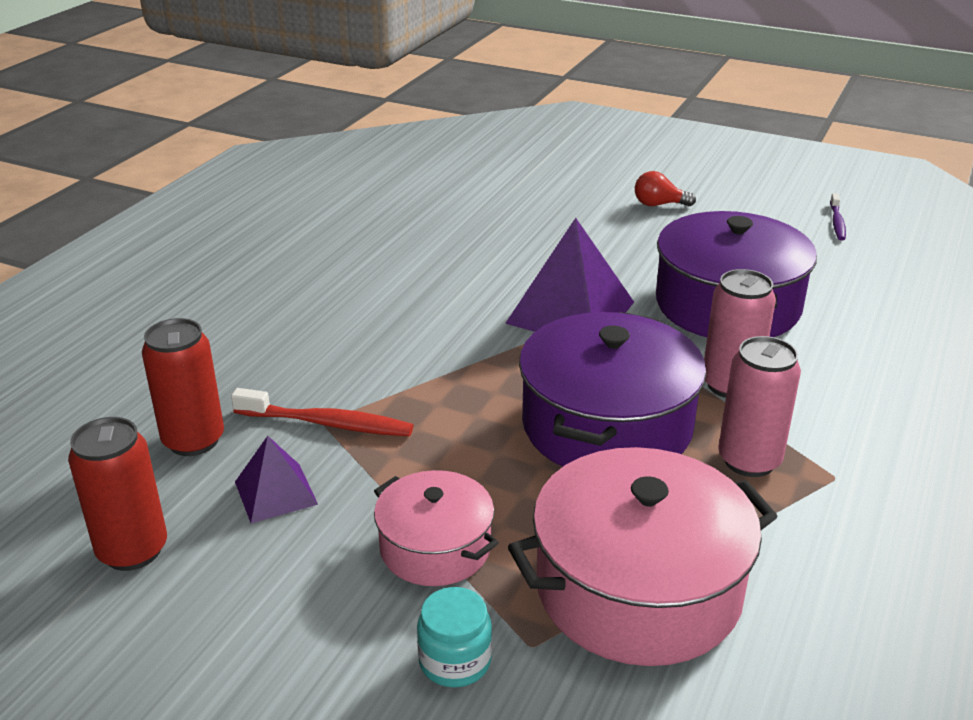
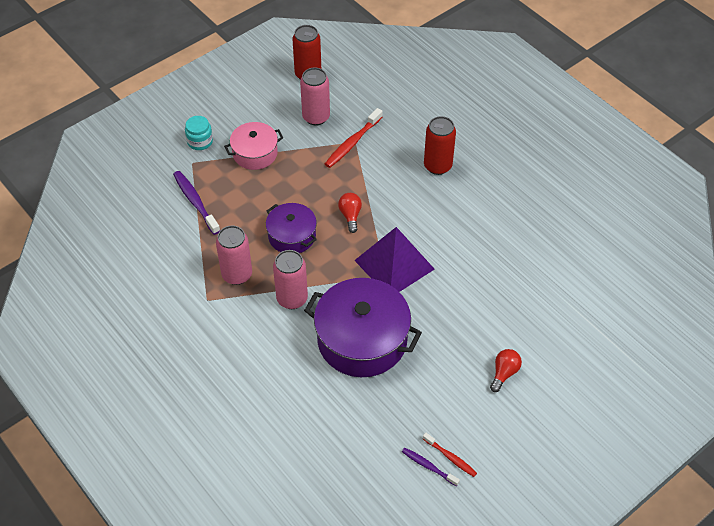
camera: 115 degrees right, 20 degrees up
(193, 440) = (365, 100): red can -> red can (437, 166)
(275, 493) = (316, 117): purple pyramid -> pink can
(508, 377) = (350, 216): none -> red light bulb
(607, 426) = (292, 236): purple pot -> purple pot, size x0.57
(638, 589) = (195, 202): pink pot -> purple toothbrush
(808, 213) = (450, 457): none -> red toothbrush

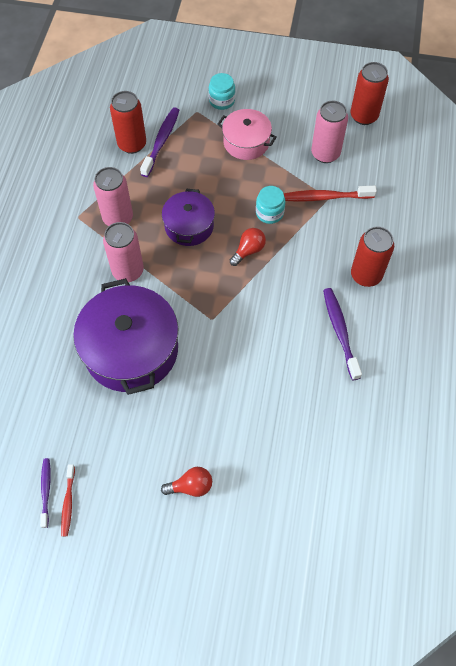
camera: 50 degrees right, 10 degrees up
(177, 222) = (132, 144): none -> red can
(331, 182) = (269, 213): none -> turquoise jar
(394, 264) = (229, 318): purple pyramid -> none
(466, 210) = (340, 331): none -> purple toothbrush

